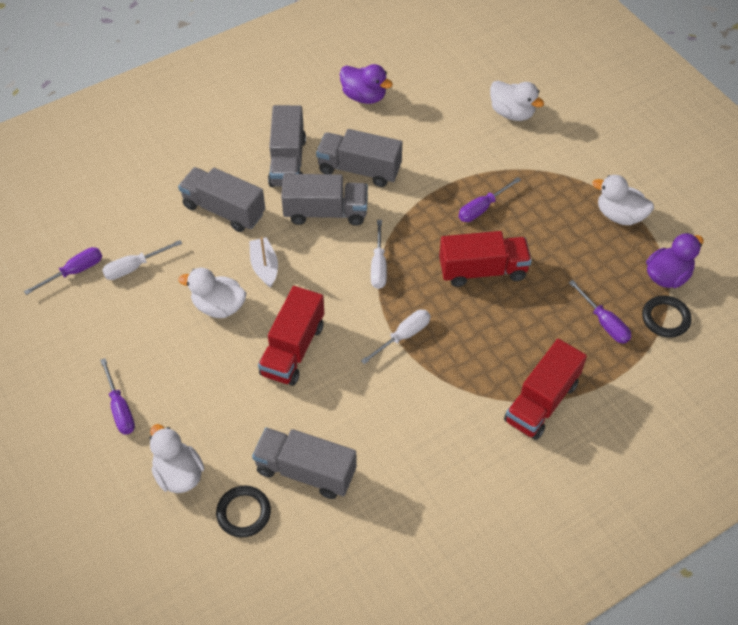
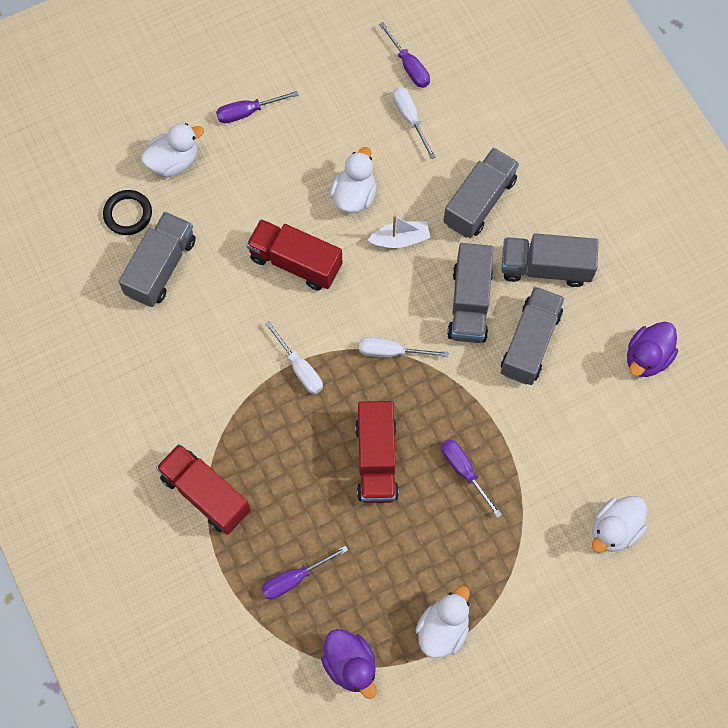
camera: 95 degrees right, 15 degrees up
(665, 318) = (293, 648): black ring -> none

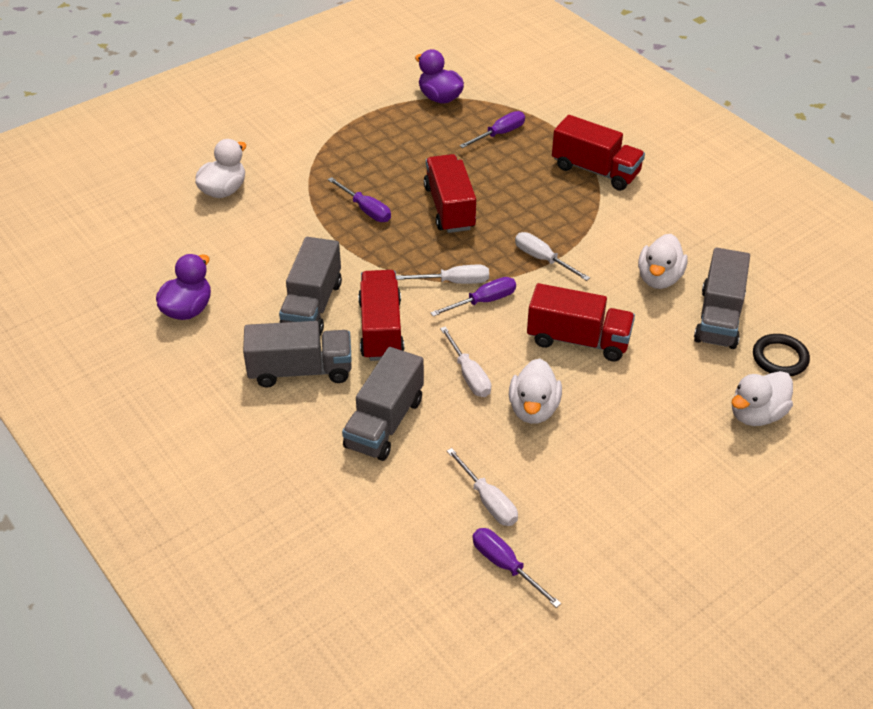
camera: 170 degrees right, 25 degrees down
(248, 112) = (694, 479): purple screwdriver -> purple screwdriver (483, 301)
(400, 239) = (469, 375): white boat -> white screwdriver
(443, 629) = (369, 122): white duck -> white duck (659, 278)
(469, 303) = (381, 329): grey truck -> red truck

